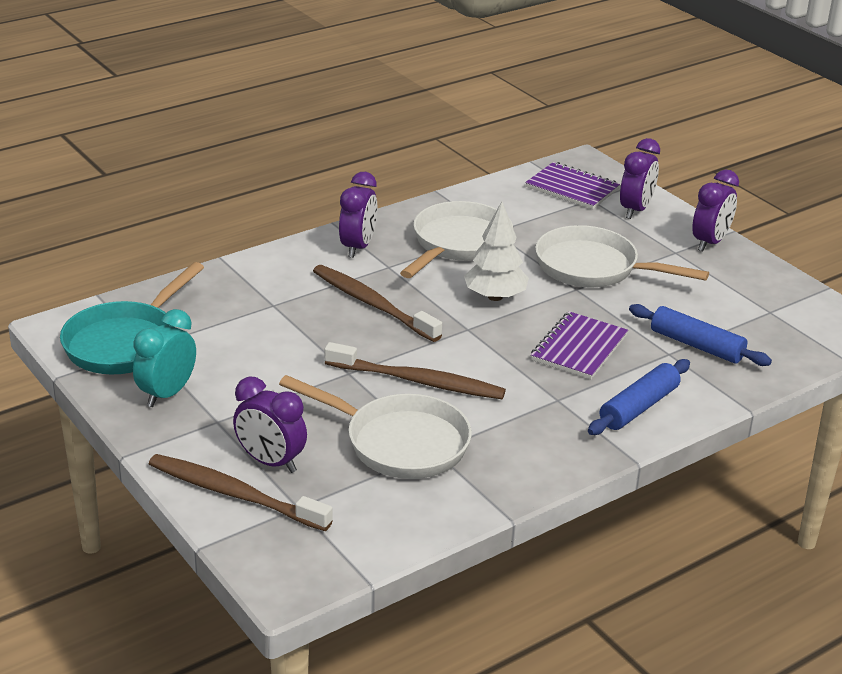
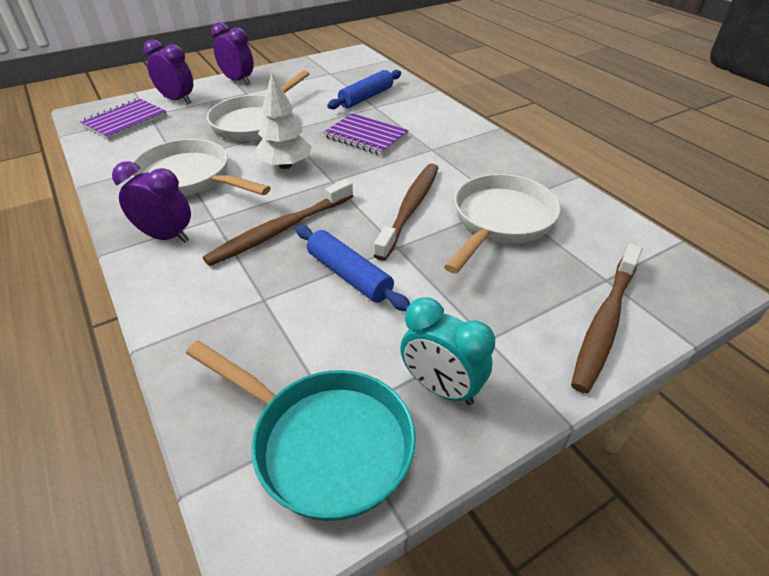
camera: 85 degrees left, 10 degrees up
(270, 462) = (547, 297): purple clock -> none
(638, 407) = (438, 122): blue rolling pin -> blue rolling pin (349, 275)

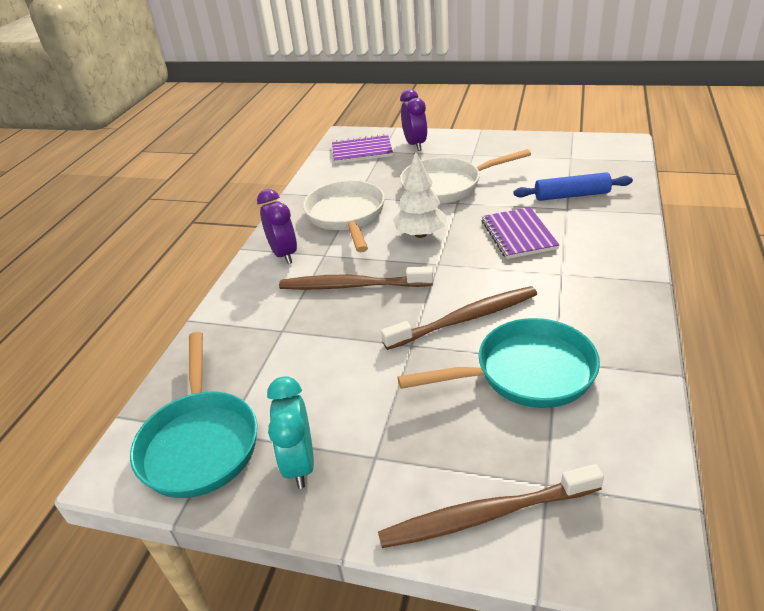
camera: 50 degrees right, 5 degrees down
(238, 81) = (481, 141): purple clock -> none
(349, 275) = (350, 346): blue rolling pin -> none
(500, 221) = (526, 373): white pan -> turquoise pan

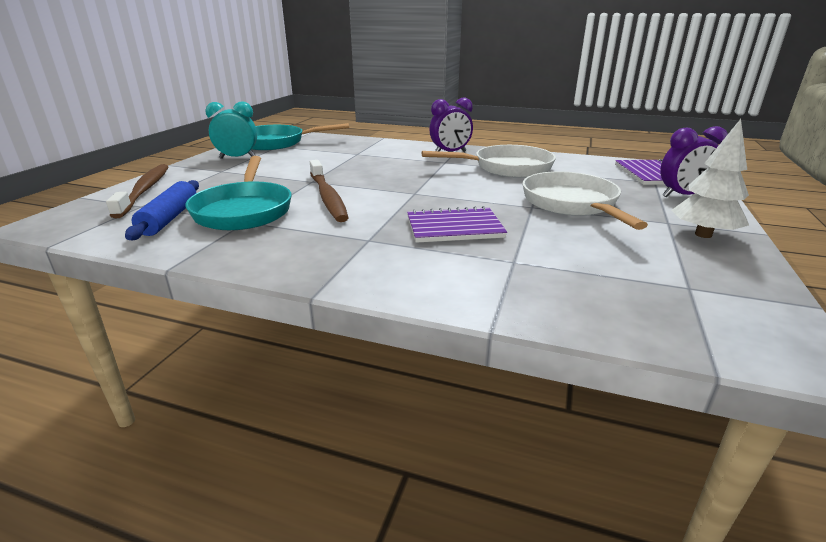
camera: 90 degrees right, 10 degrees down
(352, 286) = (397, 168): brown toothbrush -> none
(421, 234) = (468, 190): white tree -> white tree (703, 234)
(571, 195) = (552, 269): blue rolling pin -> blue rolling pin (170, 218)

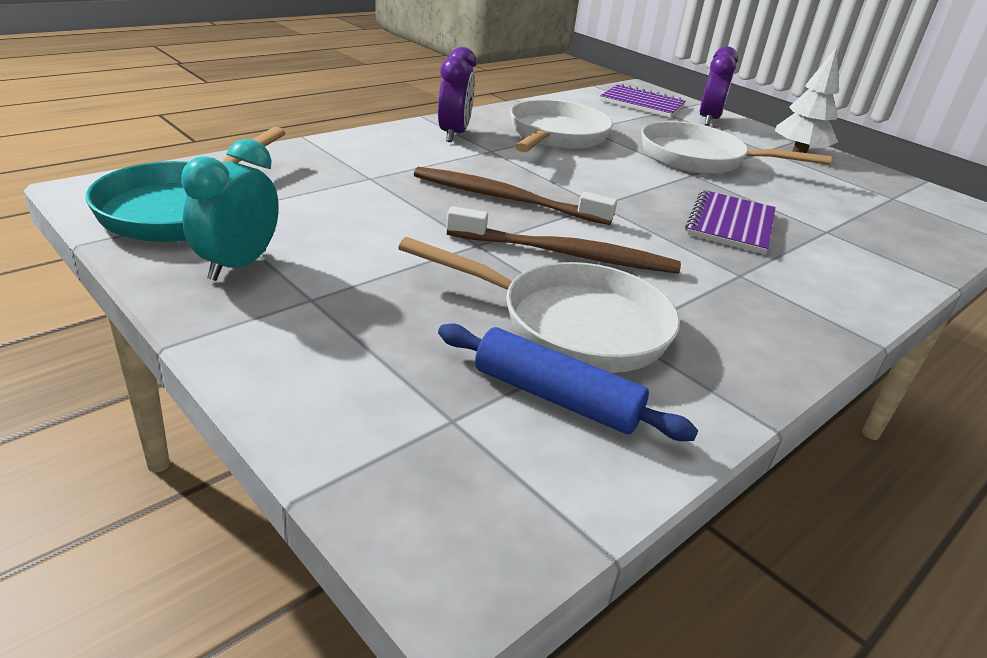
camera: 65 degrees left, 5 degrees up
(145, 190) = (346, 402): brown toothbrush -> brown toothbrush (505, 199)
(244, 210) = (572, 325): turquoise pan -> white pan

